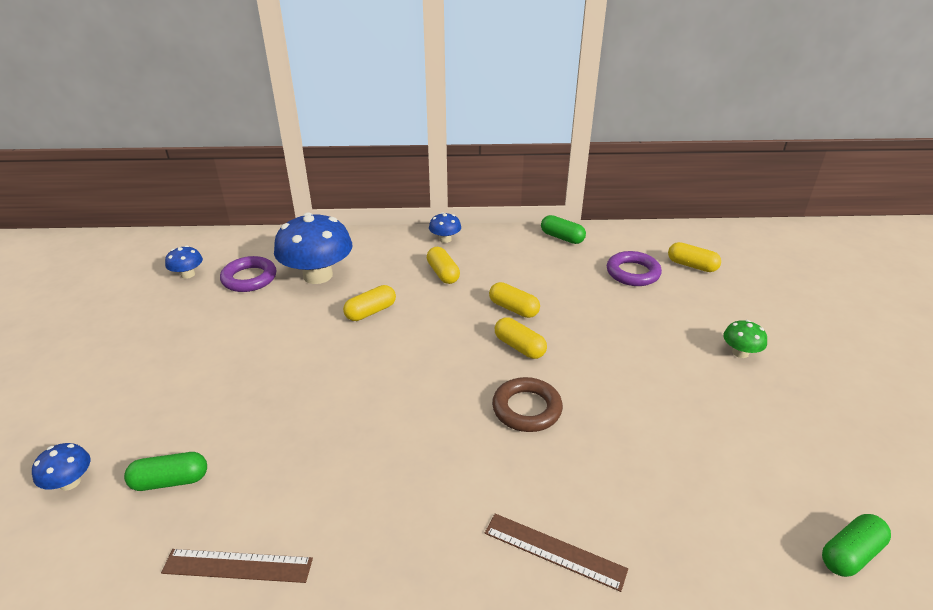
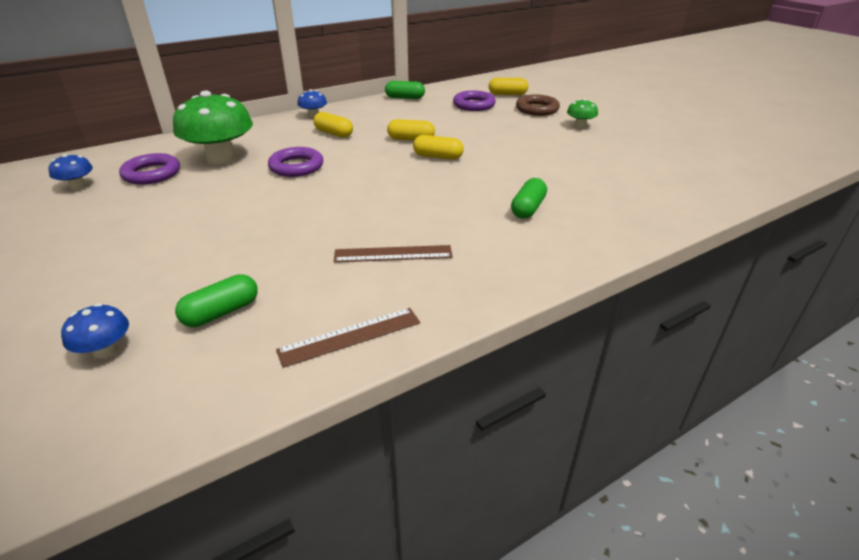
camera: 30 degrees left, 0 degrees up
(318, 275) = (221, 157): blue mushroom -> green mushroom
(371, 312) = (296, 167): yellow capsule -> purple ring
(526, 409) = (478, 184): brown ring -> brown ring (537, 109)
(554, 550) = (575, 243): brown ruler -> brown ruler (393, 254)
(850, 554) = (727, 190): green capsule -> green capsule (528, 208)

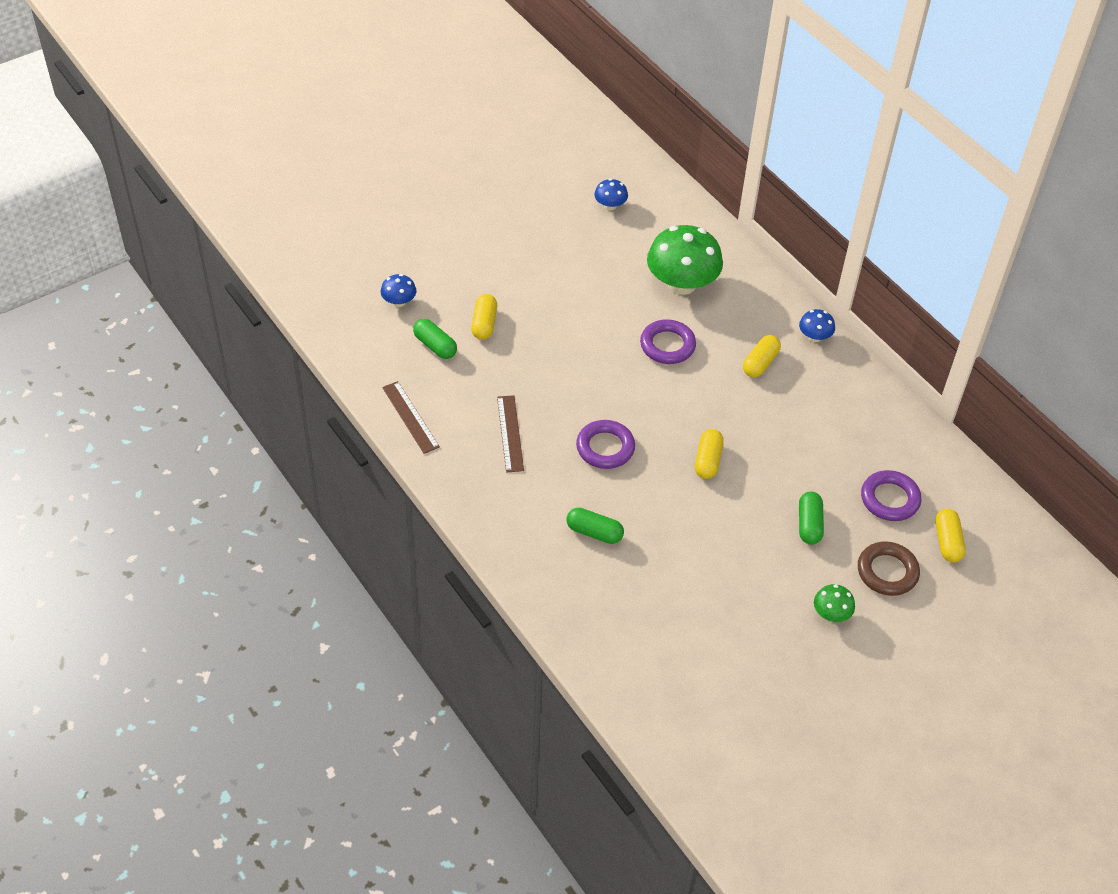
camera: 85 degrees right, 15 degrees up
(152, 174) = (639, 245): purple ring -> purple ring (605, 448)
(405, 98) = (902, 422): green capsule -> green capsule (809, 524)
(411, 139) = (754, 435): yellow capsule -> yellow capsule (484, 324)

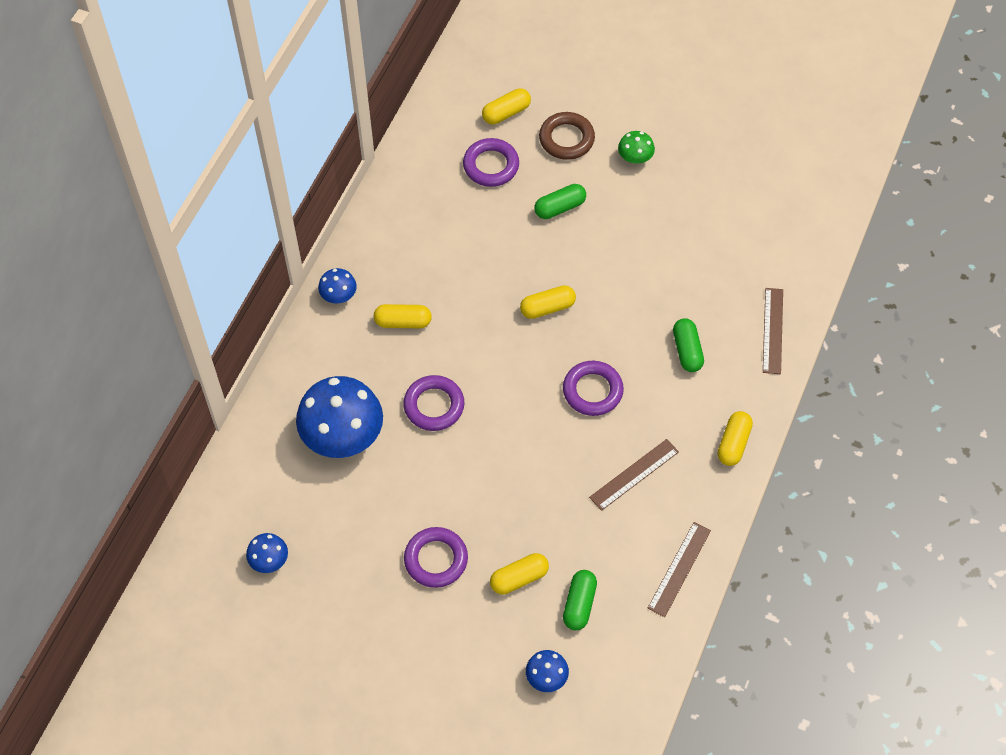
camera: 120 degrees left, 10 degrees up
(483, 513) = (733, 443): none -> yellow capsule
(537, 287) = (436, 559): none -> purple ring
(567, 607) = (773, 330): none -> brown ruler
(682, 284) = (342, 435): green mushroom -> blue mushroom

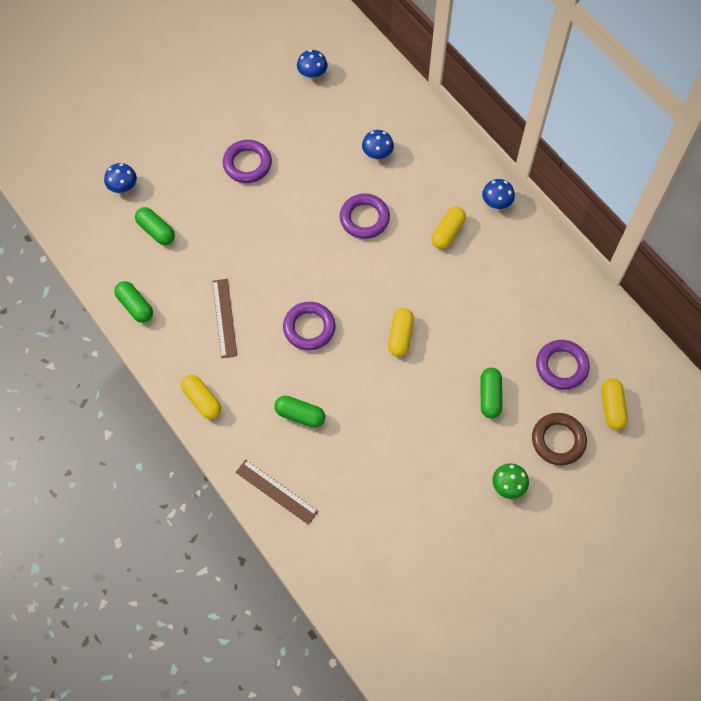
camera: 120 degrees right, 5 degrees up
(342, 435) = (377, 153): blue mushroom -> blue mushroom, size x0.47
(519, 578) = (199, 205): yellow capsule -> none
(679, 569) = (135, 306): brown ruler -> green capsule

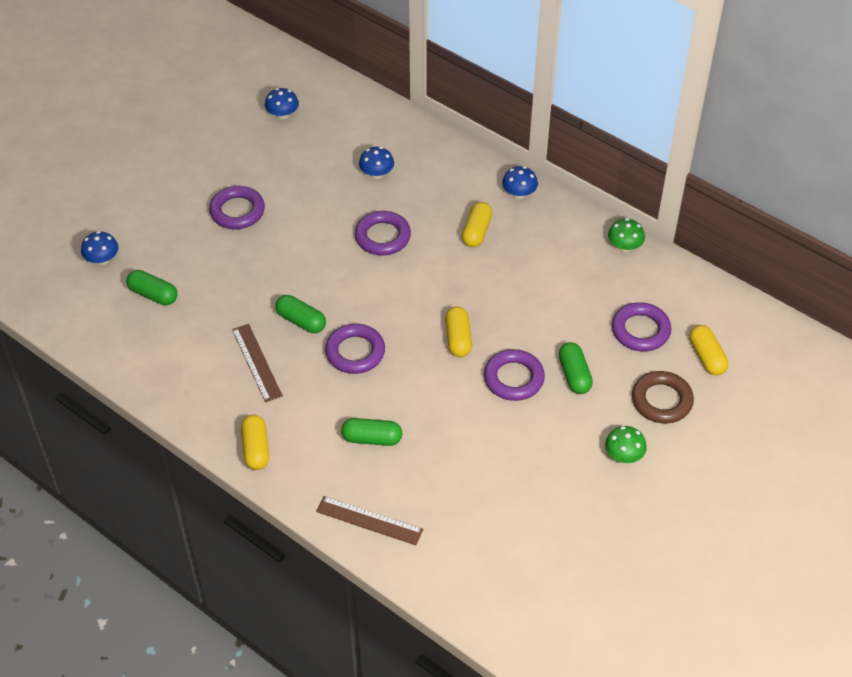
camera: 15 degrees left, 15 degrees down
(135, 306) = (150, 372): green capsule -> green capsule (301, 321)
(202, 400) = (256, 449): yellow capsule -> yellow capsule turned 45 degrees clockwise
(436, 387) = (513, 378): none -> purple ring
(574, 278) = (624, 246): none -> green mushroom

